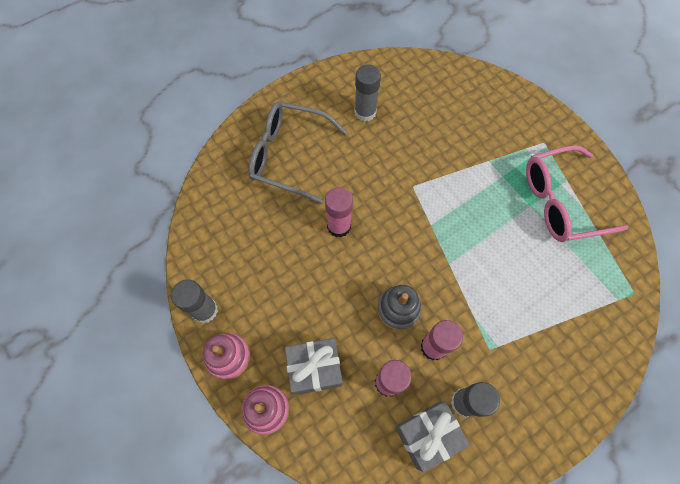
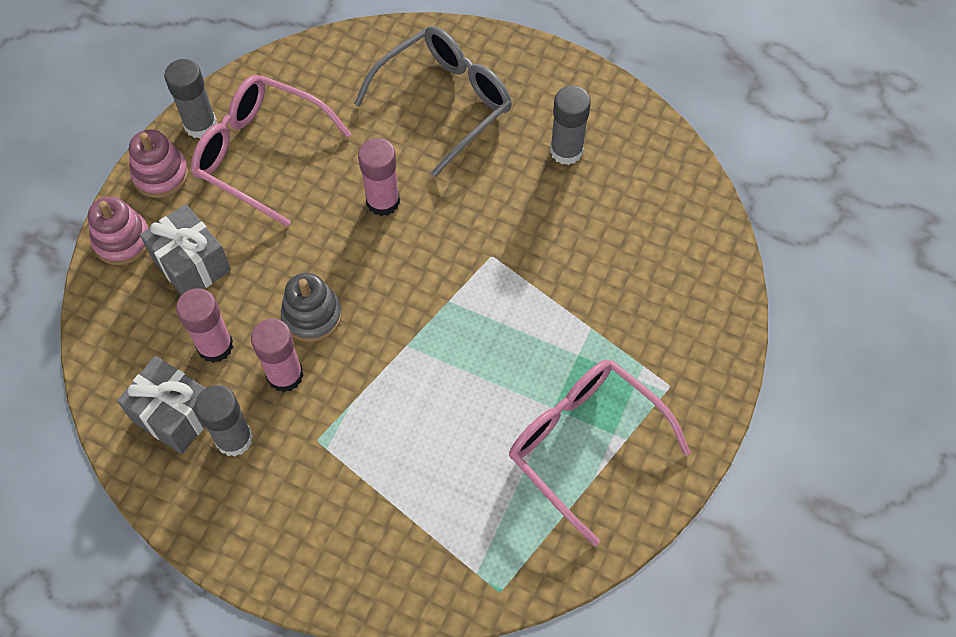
camera: 60 degrees right, 5 degrees down
(254, 282) = (259, 153): none -> pink glasses
(288, 155) = (445, 102): grey glasses -> grey glasses turned 60 degrees clockwise

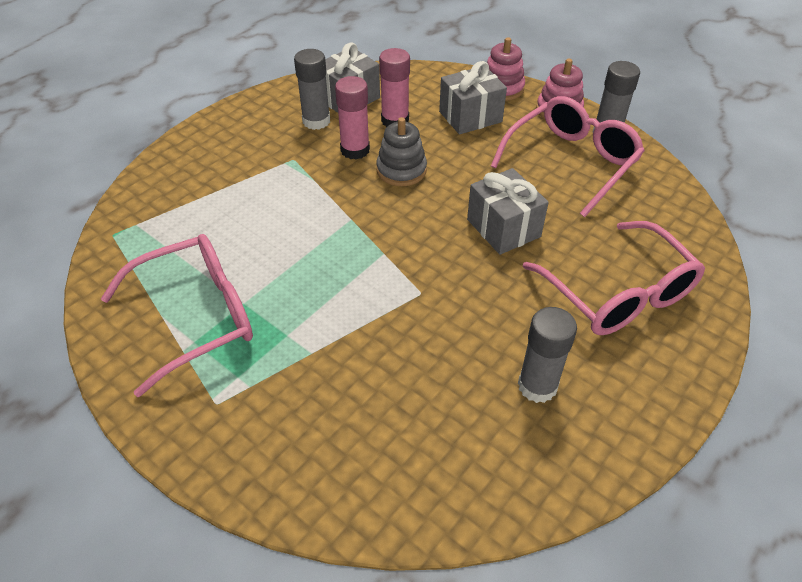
camera: 105 degrees right, 15 degrees down
(383, 201) = (503, 228): pink glue stick -> grey gift
(445, 102) = (618, 294): grey glasses -> pink glasses

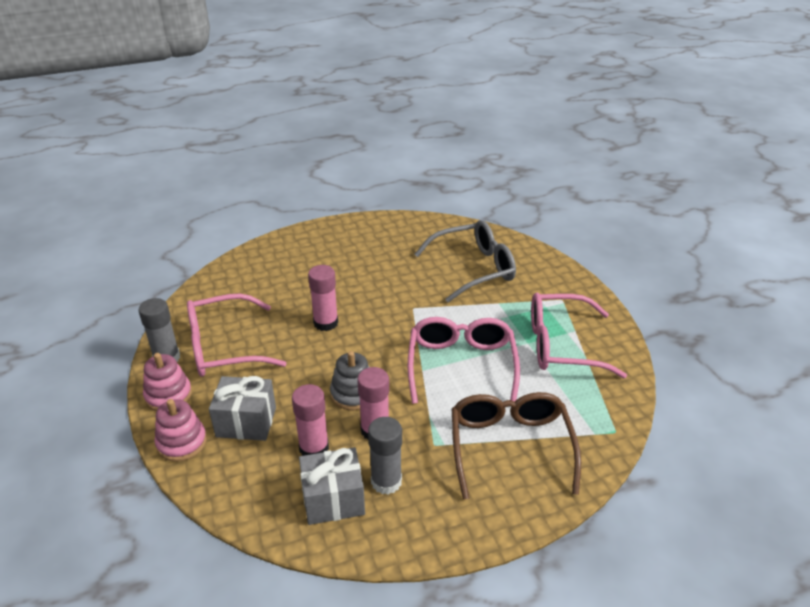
camera: 150 degrees left, 10 degrees down
(220, 182) = (510, 446): none -> brown glasses
(383, 407) = (474, 268): none -> grey glasses
(503, 228) = (325, 323): grey gift -> pink glue stick
(537, 386) = (391, 250): grey glue stick -> none
(618, 294) = (304, 267): pink glasses -> pink glasses (461, 365)

